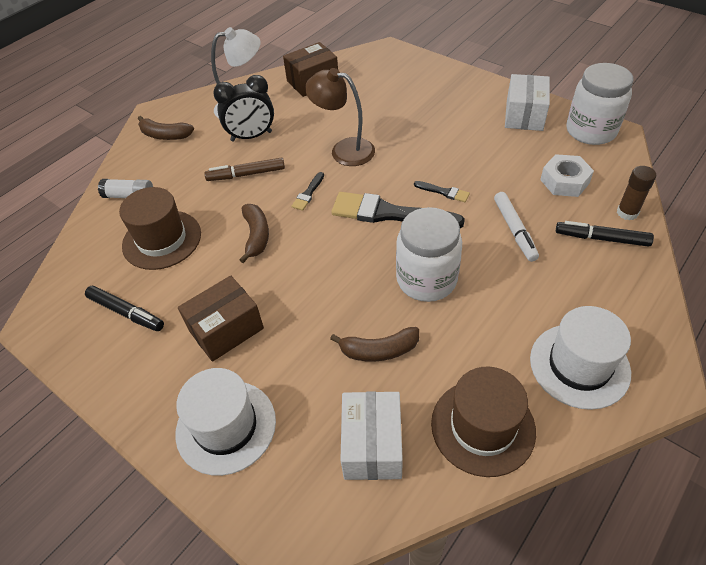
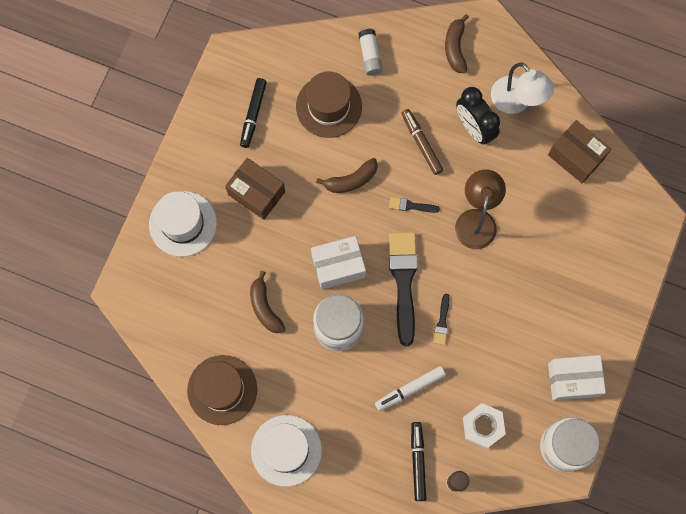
camera: 70 degrees right, 25 degrees up
(372, 445) = (192, 321): white box -> white box (338, 266)

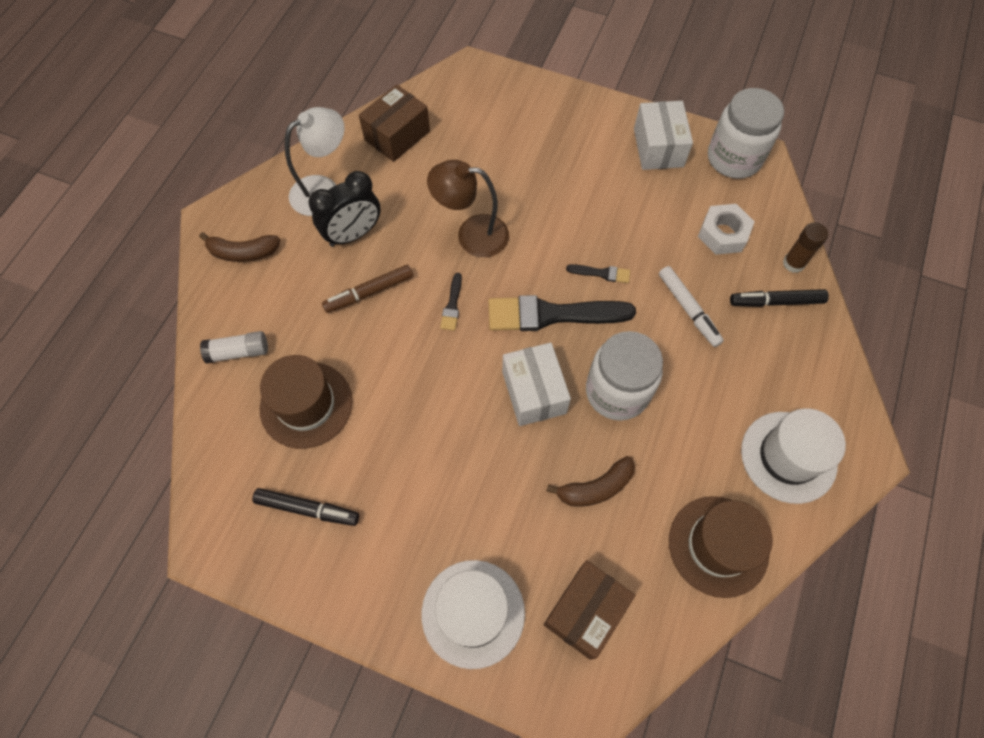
camera: 90 degrees left, 10 degrees down
(256, 193) = (428, 502): brown box -> brown box (585, 612)
(351, 180) = (415, 376): brown banana -> none

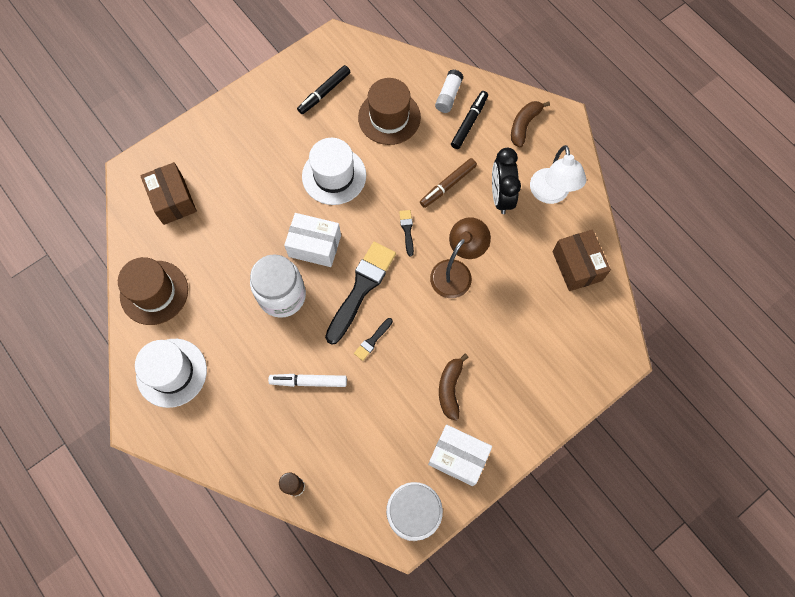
camera: 120 degrees right, 5 degrees up
(369, 292) = (447, 185): brown marker -> brown marker turned 135 degrees counterclockwise
(452, 305) = (407, 230): black brush -> black brush turned 45 degrees clockwise
(473, 613) = (213, 146): white hat -> white hat (334, 176)
(595, 488) = (233, 246): brown banana -> brown banana (450, 388)
(723, 234) = (351, 451): white nut -> none
(776, 302) = (275, 448): black marker -> black marker (469, 122)

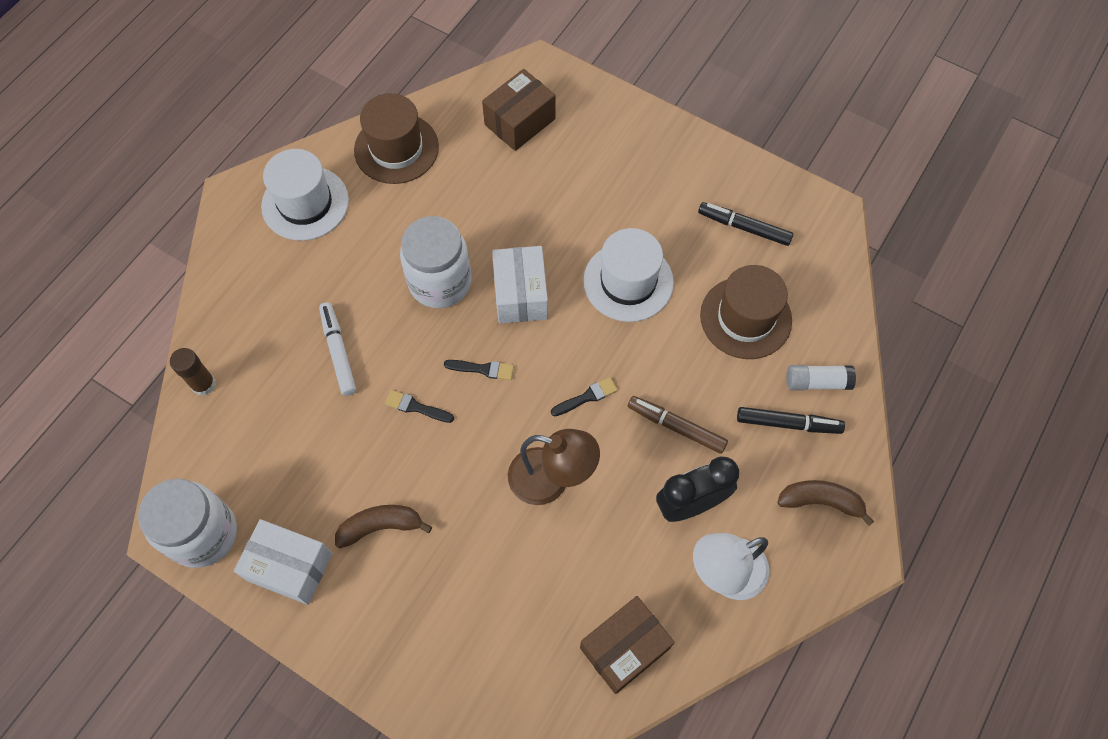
camera: 70 degrees right, 5 degrees down
(361, 288) = (483, 369): black brush -> black brush, size x0.44
(458, 457) = (290, 567): white box -> white box turned 75 degrees counterclockwise

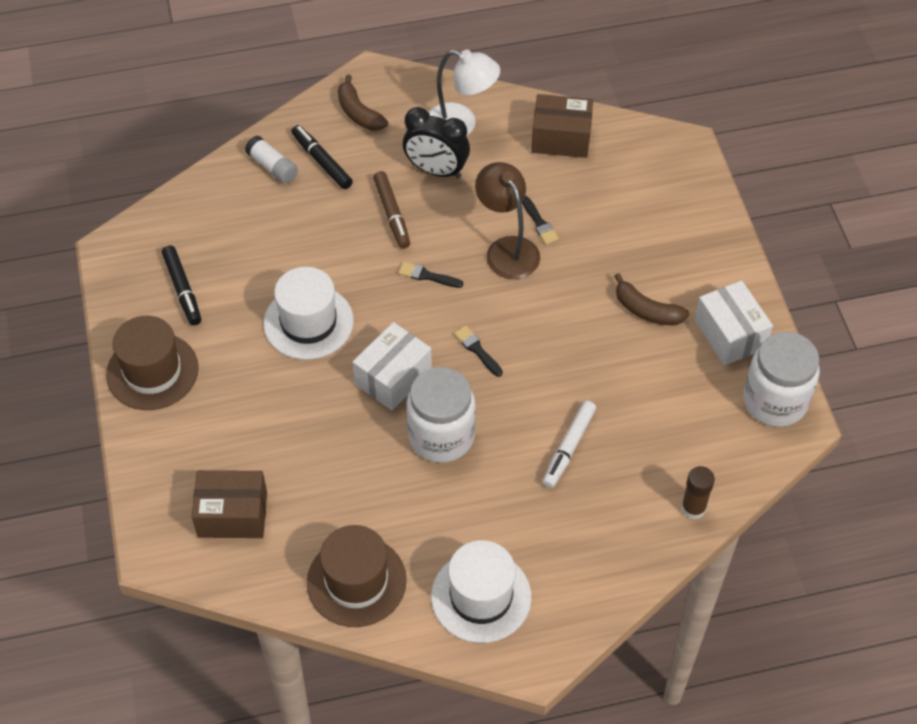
camera: 135 degrees left, 10 degrees down
(416, 407) = (550, 363): black brush -> black brush (539, 223)
(745, 318) = (263, 236): brown hat -> brown hat (152, 371)

